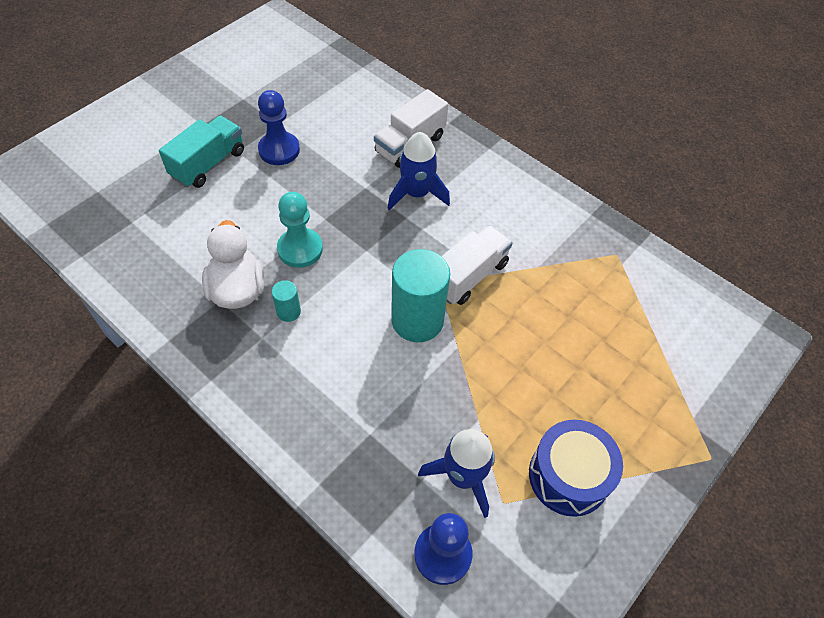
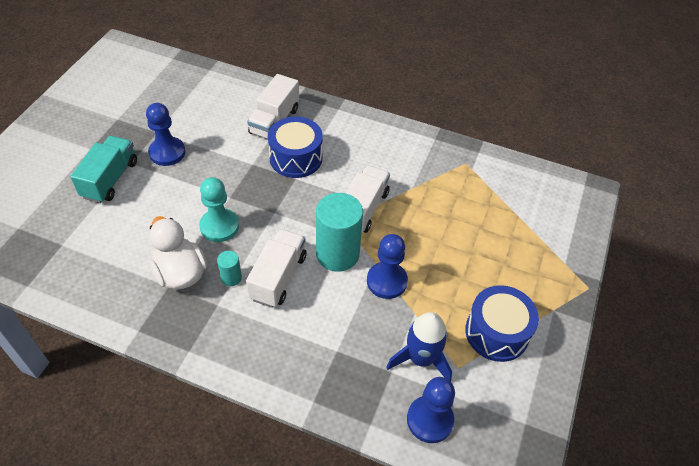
camera: 20 degrees left, 5 degrees down
(340, 327) = (278, 277): none -> white truck
(416, 194) = (296, 158): blue rocket -> blue drum
(461, 370) = (386, 281): none -> blue pawn

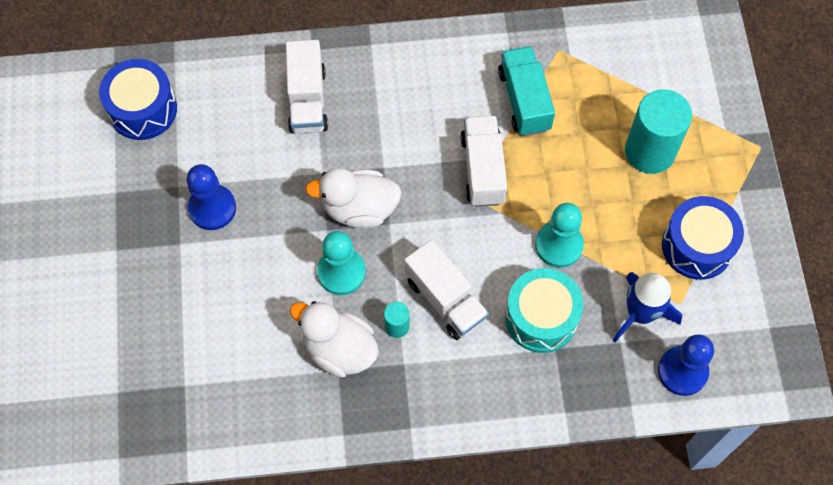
camera: 25 degrees left, 15 degrees up
(110, 179) = (173, 278): turquoise truck -> turquoise truck (524, 100)
(261, 195) = (359, 209): none -> white duck
(278, 277) = (445, 299): white truck -> white truck turned 150 degrees clockwise
(296, 158) = (366, 140): blue drum -> blue drum (143, 109)
(337, 254) = (489, 239): turquoise cylinder -> turquoise cylinder (650, 151)
(340, 323) = (541, 317): none -> turquoise drum
(386, 281) = (559, 245): blue pawn -> turquoise pawn

